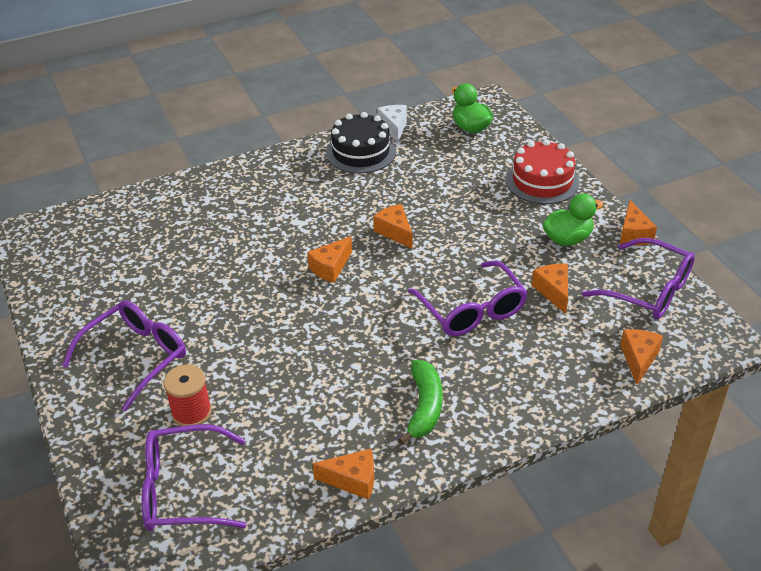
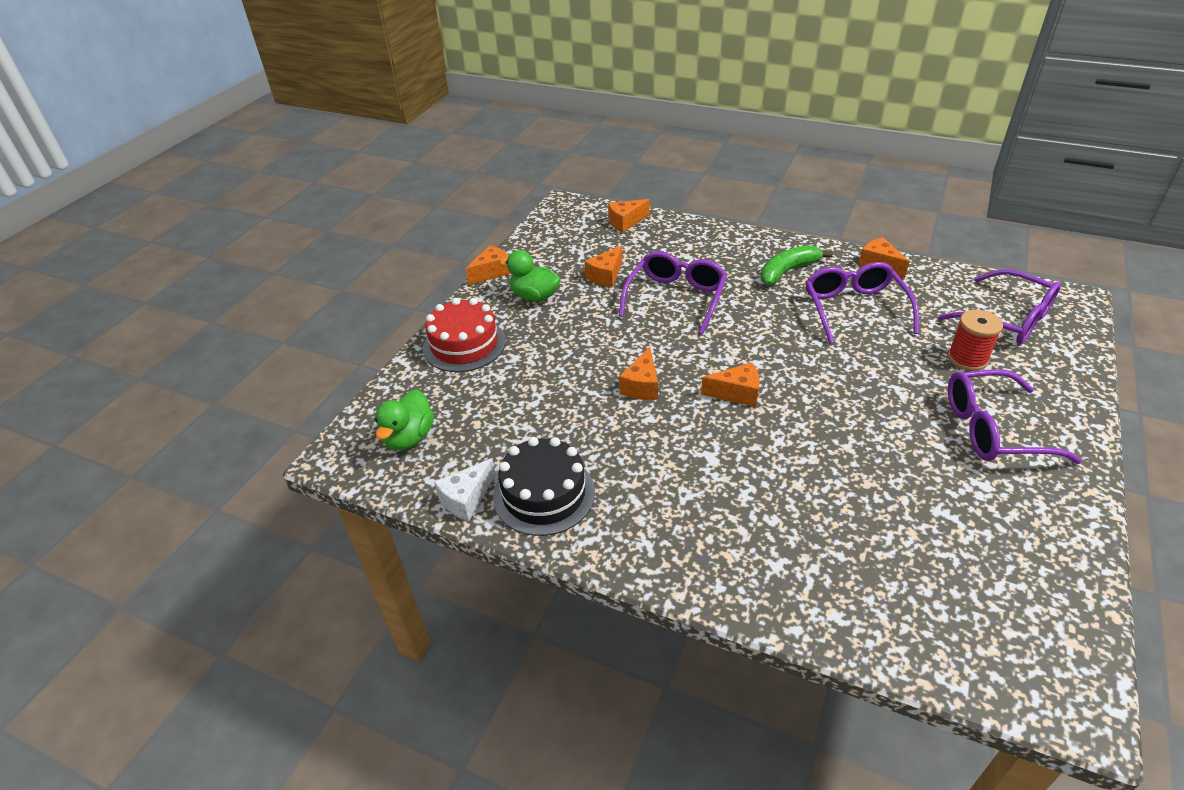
camera: 130 degrees left, 0 degrees up
(648, 290) = (552, 243): purple glasses -> purple glasses (854, 309)

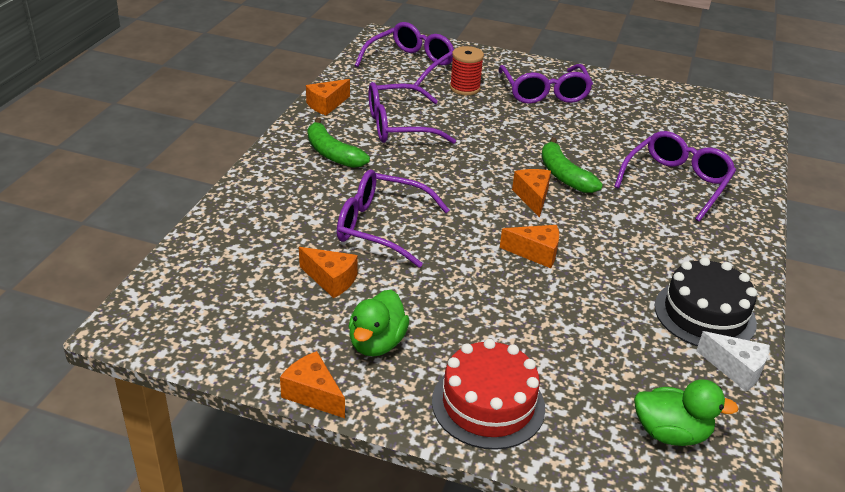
camera: 100 degrees left, 5 degrees down
(626, 222) = (198, 263): orange cheese -> none
(786, 422) = (564, 175): none -> green banana
(793, 526) = (676, 183): none -> purple glasses

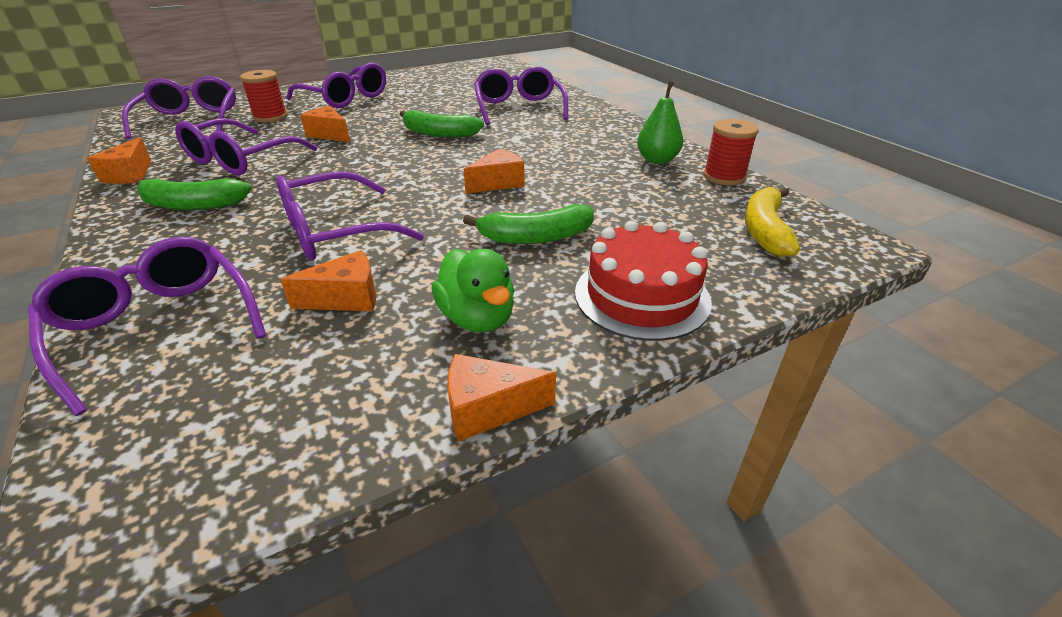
camera: 45 degrees left, 0 degrees up
(235, 236) = (157, 327): none -> purple glasses
(491, 315) = (535, 237): none -> green banana
(532, 197) = (438, 154): orange cheese -> orange cheese (329, 134)
(670, 433) = (765, 230): green duck -> yellow banana
(704, 314) = (657, 160): black cake -> green pear
(736, 369) = (724, 177): white cheese -> red spool

